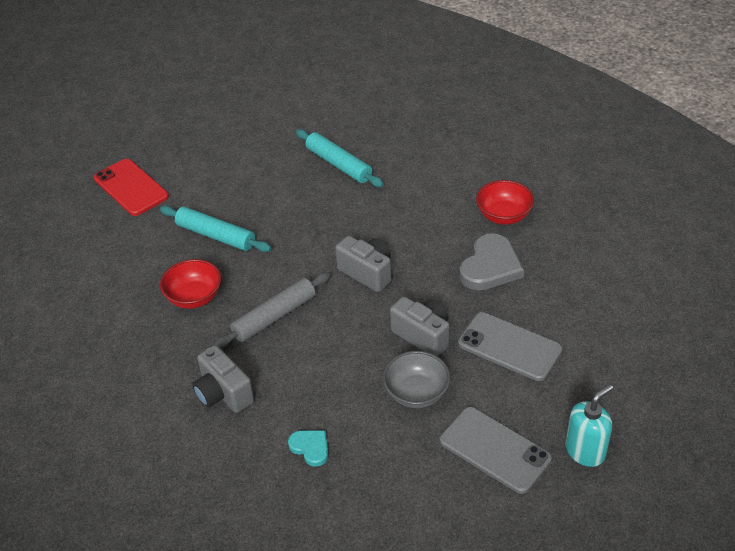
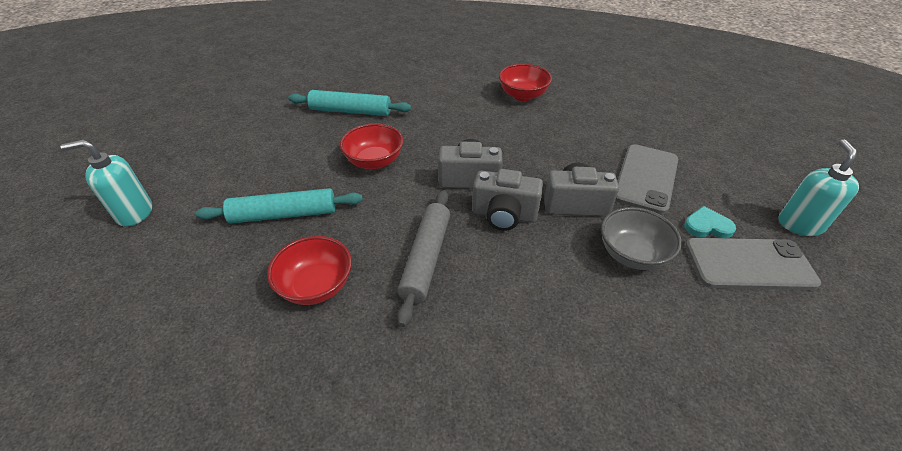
camera: 40 degrees left, 0 degrees up
(131, 187) = (134, 213): red phone -> turquoise soap dispenser
(223, 393) = (457, 373): grey camera -> grey camera (504, 215)
(310, 448) = (613, 372): turquoise heart -> turquoise heart (707, 226)
(312, 222) = (374, 161): none -> red bowl
(490, 266) = (557, 130): grey heart -> none
(509, 347) = (646, 178): grey phone -> grey phone turned 60 degrees counterclockwise

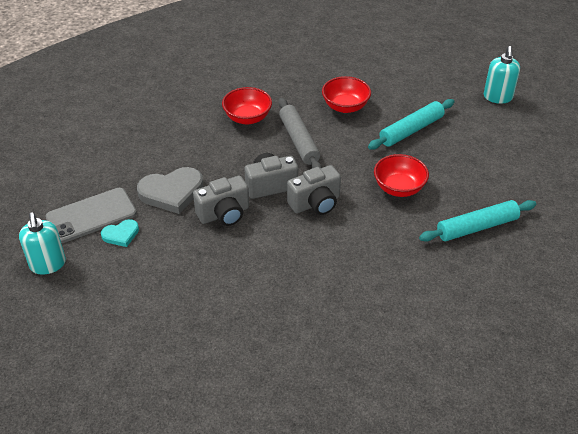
camera: 150 degrees right, 0 degrees up
(134, 213) = (497, 97): turquoise soap dispenser -> turquoise soap dispenser turned 135 degrees clockwise
(523, 95) = (337, 324): red bowl -> red bowl (247, 118)
(632, 254) = (172, 192): grey bowl -> grey heart
(646, 178) = (175, 261): grey phone -> none

